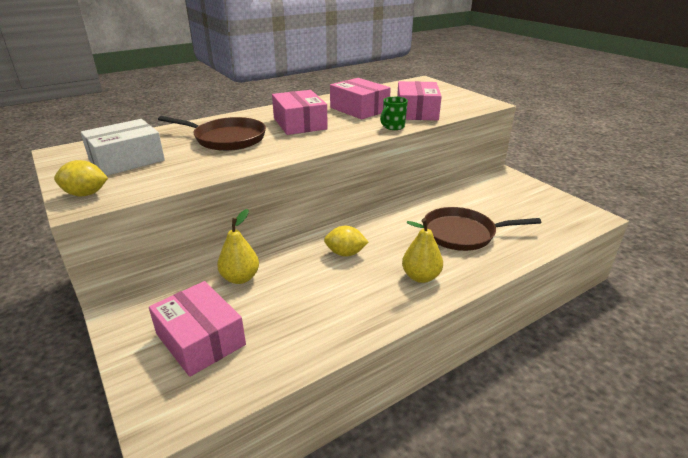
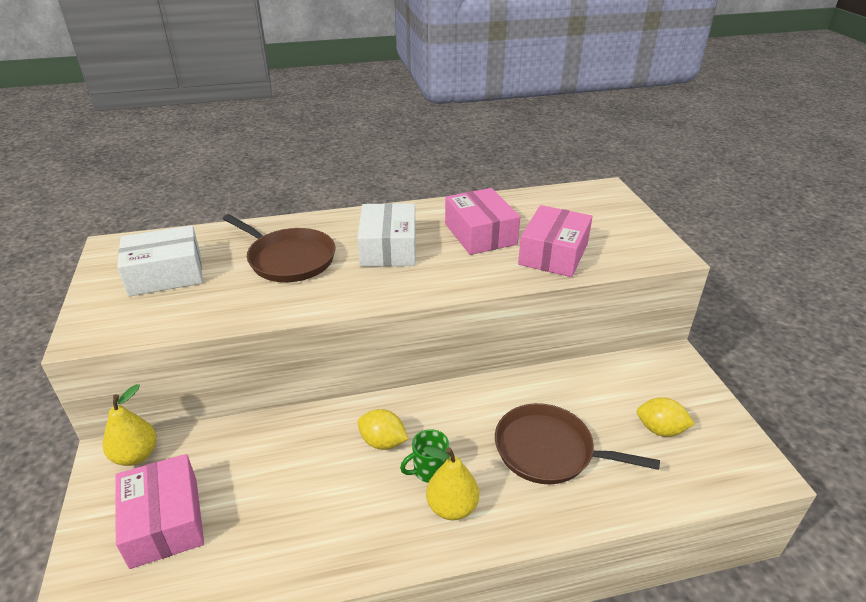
camera: 20 degrees right, 5 degrees up
(86, 194) = (97, 321): yellow lemon -> yellow lemon (660, 430)
(240, 278) = (248, 445): yellow pear -> yellow pear (136, 455)
(299, 123) = (388, 248): pink box -> white box
(393, 127) = (501, 278): green mug -> green mug (429, 471)

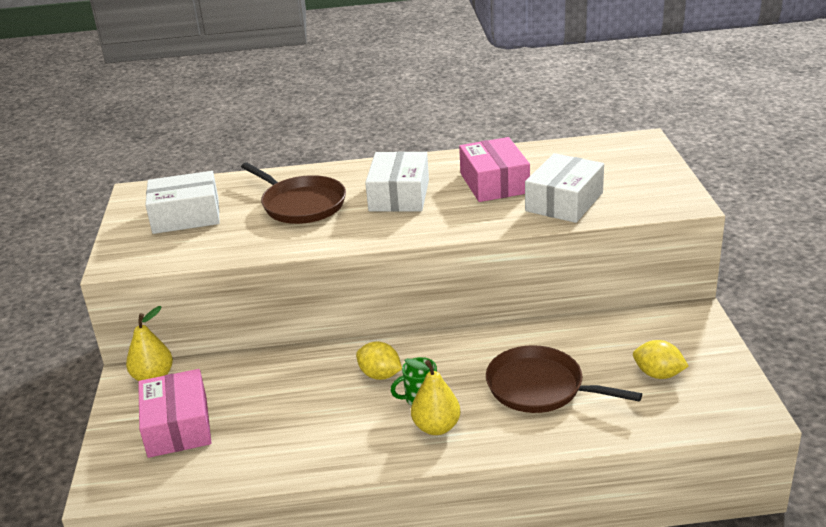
camera: 10 degrees right, 5 degrees down
(553, 254) = (564, 202): pink box -> white box

